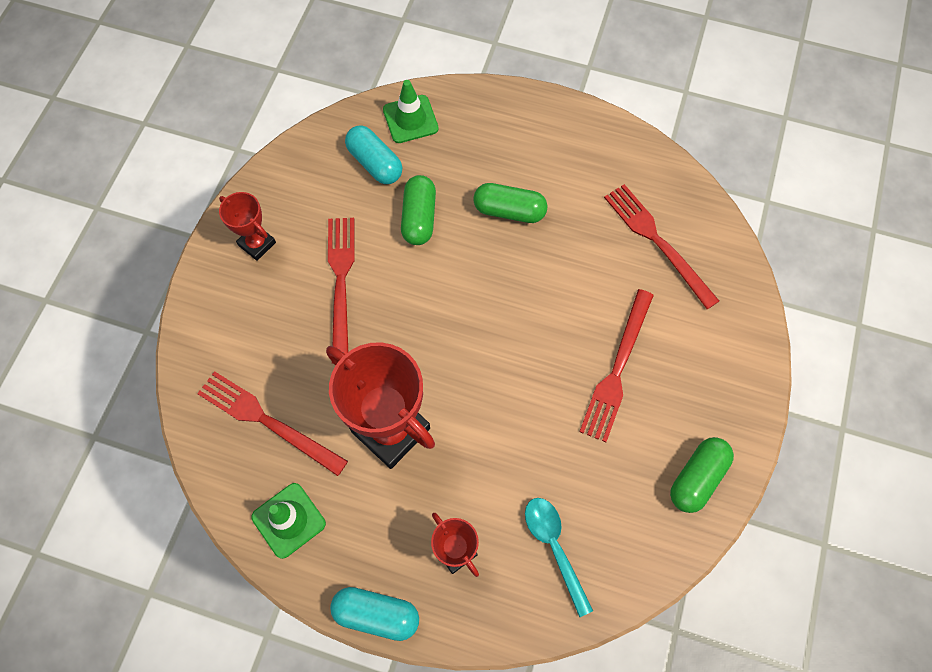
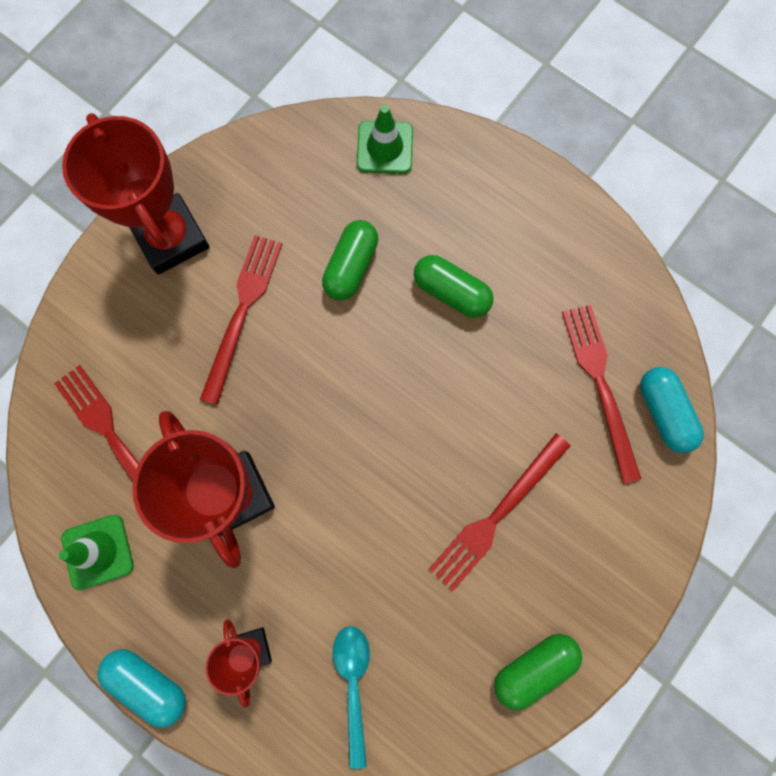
camera: 20 degrees right, 10 degrees up
(257, 244) = (171, 238): red trophy -> red trophy, size x1.92
(375, 163) = (327, 187): turquoise capsule -> turquoise capsule (663, 412)

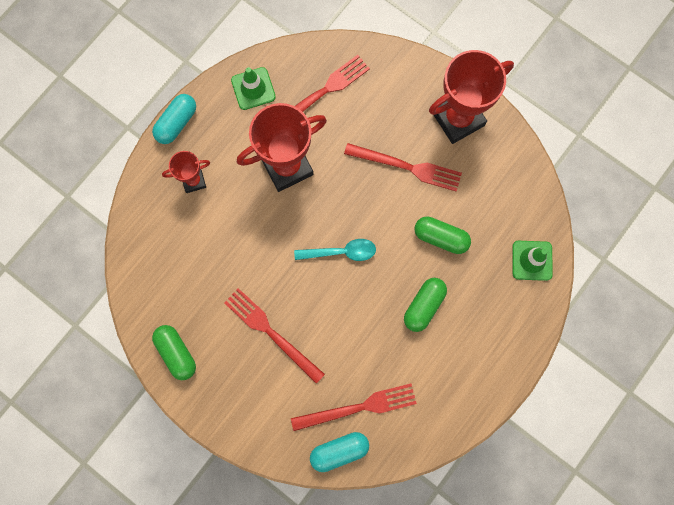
camera: 90 degrees right, 0 degrees up
(353, 683) = (171, 242): turquoise spoon -> turquoise spoon (341, 252)

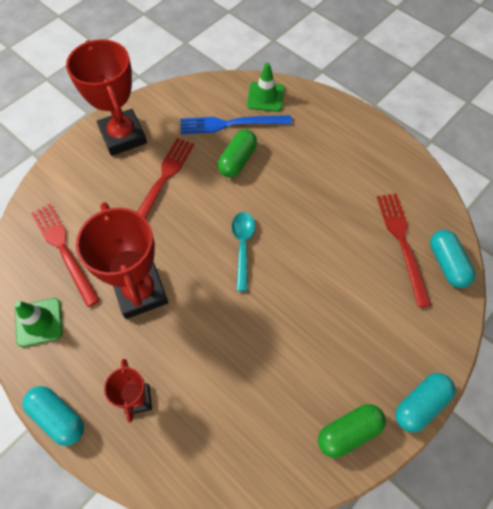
camera: 85 degrees left, 15 degrees down
(202, 415) = (420, 404): none -> turquoise capsule
(272, 333) = (326, 320): red fork -> none
(424, 306) = (302, 180): green capsule -> none
(488, 227) = (231, 124): none -> blue fork

